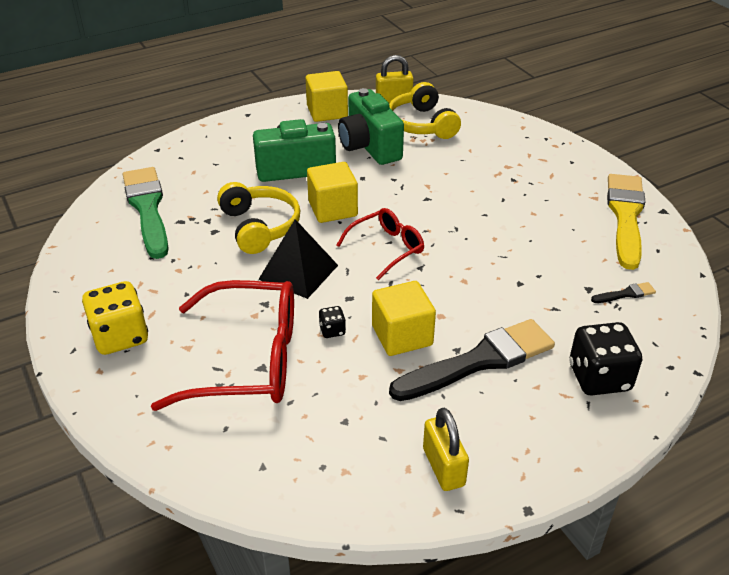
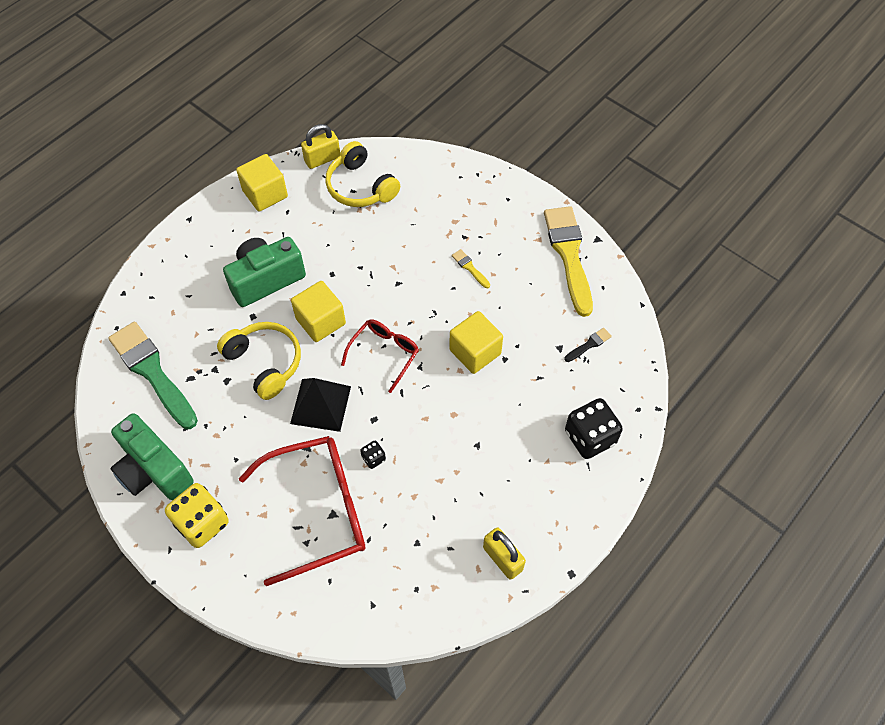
camera: 20 degrees left, 20 degrees up
(369, 147) = (323, 231): green camera -> green camera (154, 470)
(402, 335) = (430, 445): yellow cube -> yellow cube (475, 352)
(479, 361) = (498, 451): black brush -> none
(509, 203) = (470, 268): none -> yellow brush

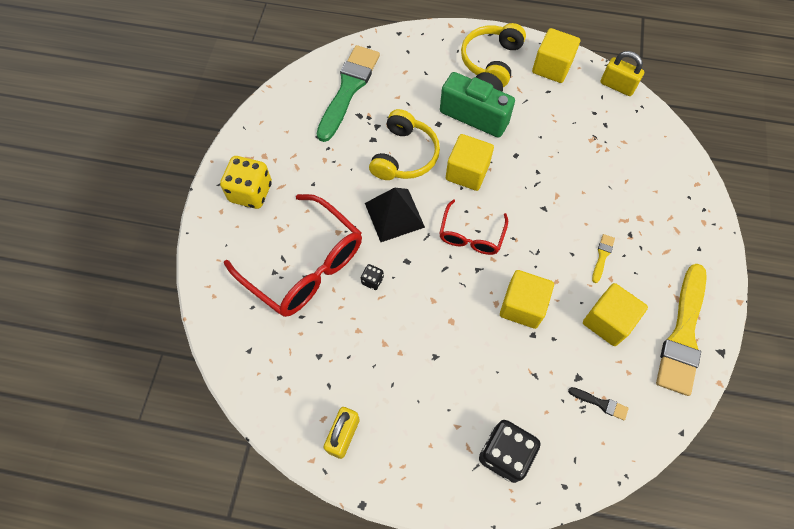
camera: 60 degrees right, 5 degrees up
(154, 470) = (273, 137): green camera -> none
(360, 186) = (614, 128): yellow headphones -> yellow headphones (491, 61)
(385, 353) = (471, 235): red glasses -> red glasses turned 105 degrees clockwise
(527, 298) = (608, 321): none -> yellow cube
(569, 255) = (682, 334): yellow brush -> yellow brush turned 150 degrees clockwise

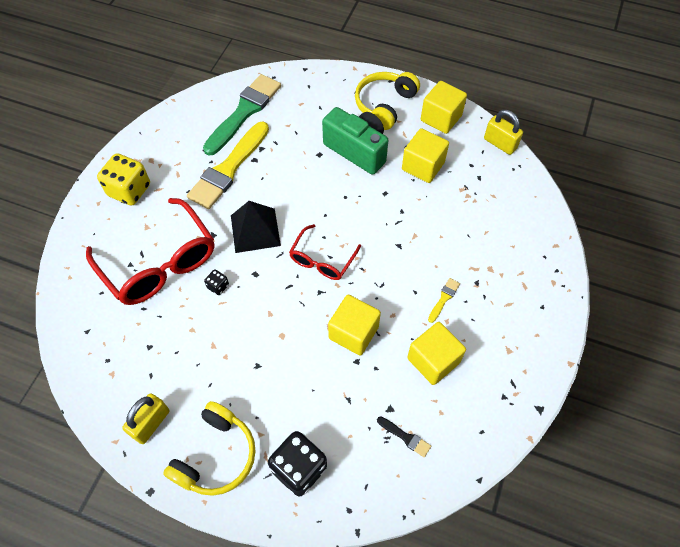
camera: 10 degrees right, 5 degrees down
(404, 155) = (279, 178): yellow headphones -> yellow headphones (216, 455)
(467, 172) = (334, 202): yellow cube -> yellow cube (423, 166)
(682, 334) = (504, 385): yellow brush -> yellow brush (228, 169)

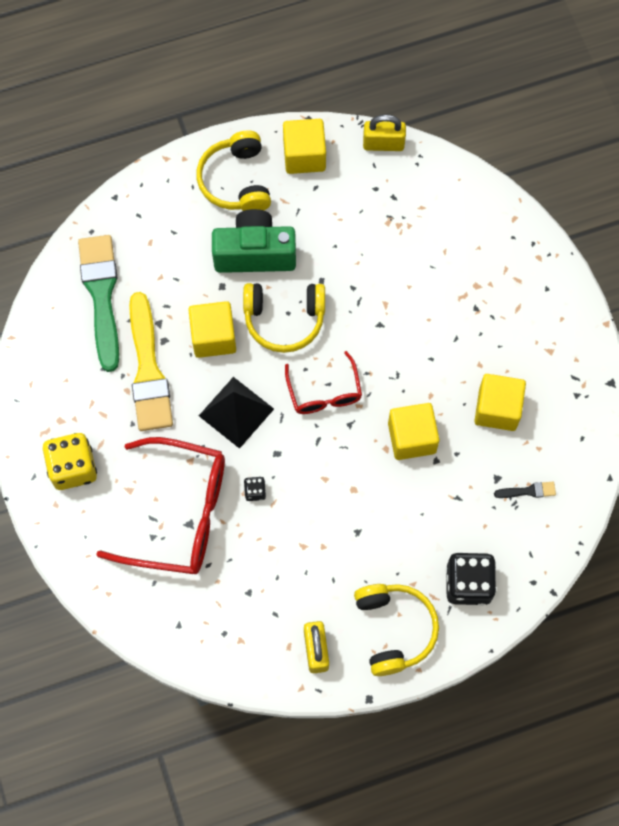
camera: 40 degrees left, 10 degrees up
(339, 198) = (284, 319): none -> yellow headphones
(423, 166) = (332, 224): yellow cube -> yellow cube (213, 337)
(444, 298) = (460, 346): yellow brush -> none

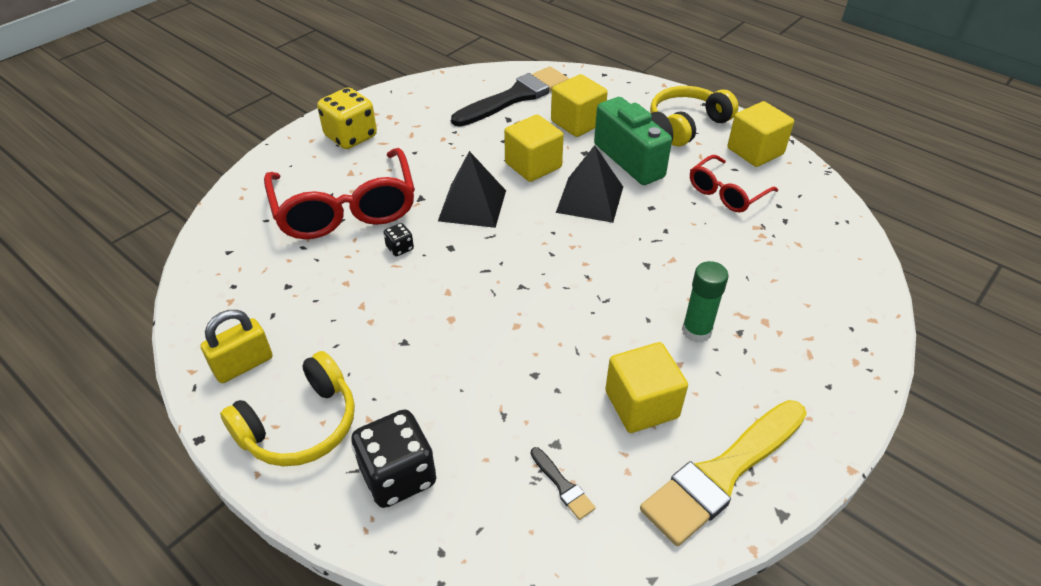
camera: 60 degrees right, 25 degrees down
(101, 295) = (515, 97): green brush -> black brush
(148, 370) = (471, 142): yellow brush -> yellow brush (722, 473)
(284, 319) = (590, 199): yellow headphones -> black pyramid
(324, 393) = (540, 254): red glasses -> red glasses (726, 193)
(383, 144) = (827, 192): yellow padlock -> none
(411, 438) = (545, 341): yellow cube -> yellow cube (577, 122)
(459, 335) = (696, 331): none -> green glue stick

